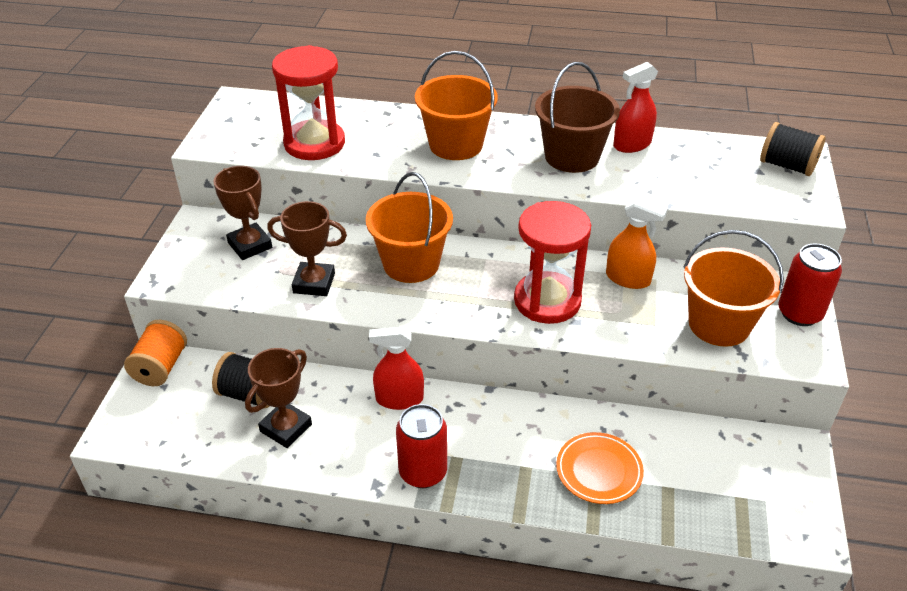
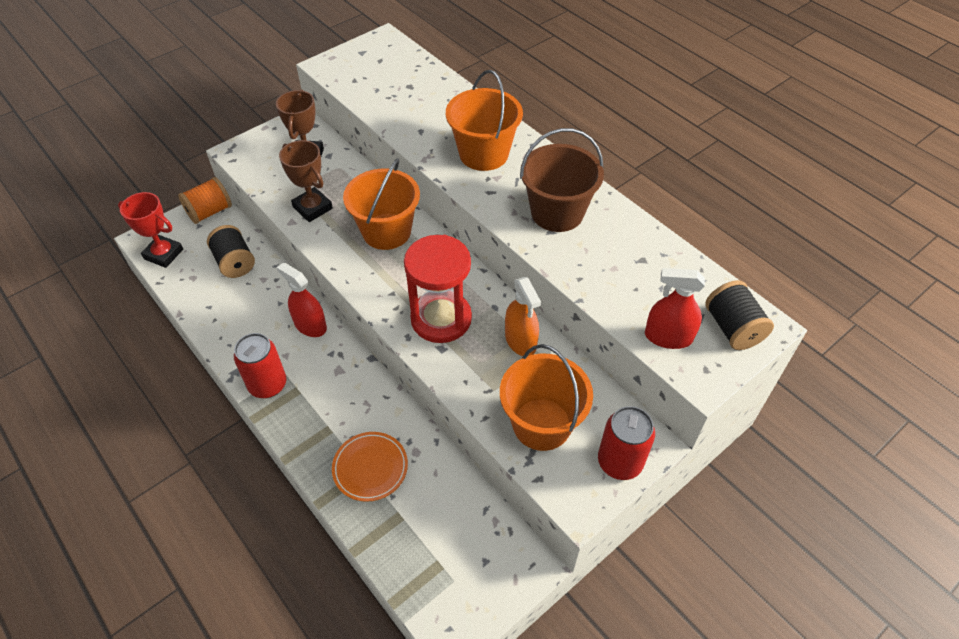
camera: 40 degrees right, 10 degrees up
(156, 434) = (163, 254): none -> red trophy
(286, 428) = (229, 298): brown trophy -> none
(314, 143) = (391, 100): red hourglass -> none
(632, 144) = (620, 230): red spray bottle -> red spray bottle (668, 337)

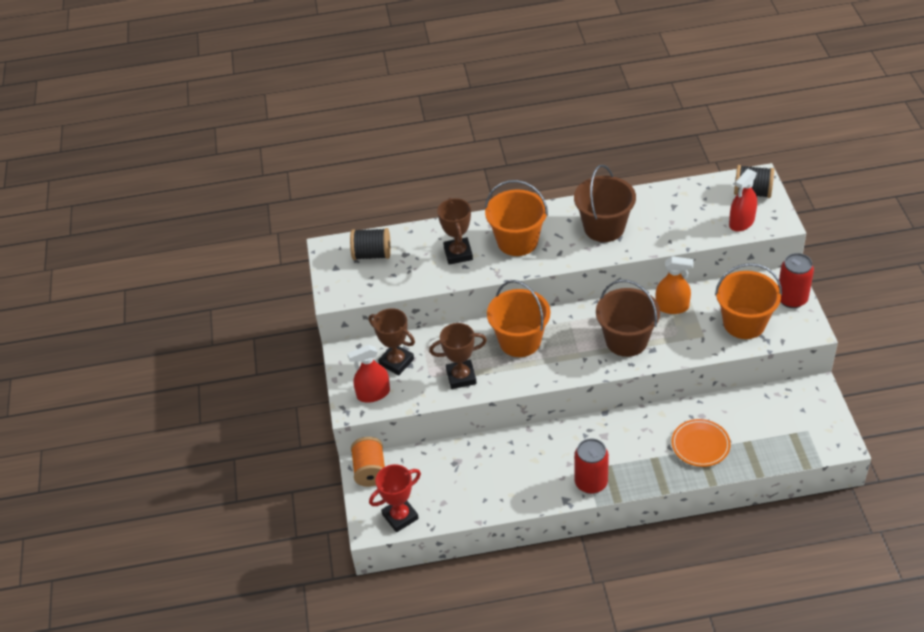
camera: 55 degrees left, 5 degrees down
(235, 262) = (446, 469): black spool -> black spool (372, 254)
(310, 325) = (549, 439): red spray bottle -> red spray bottle (373, 394)
(435, 119) = (458, 254): none -> brown trophy
(441, 319) = (626, 340): red hourglass -> brown bucket

